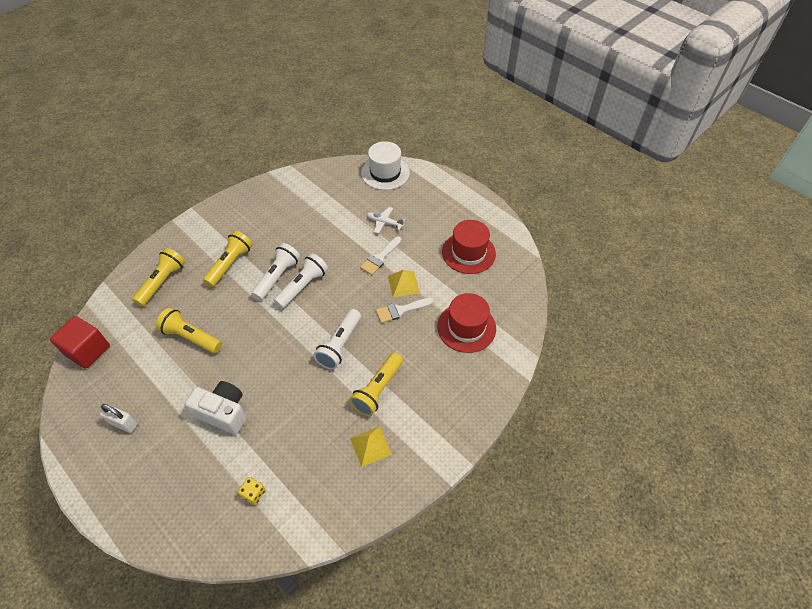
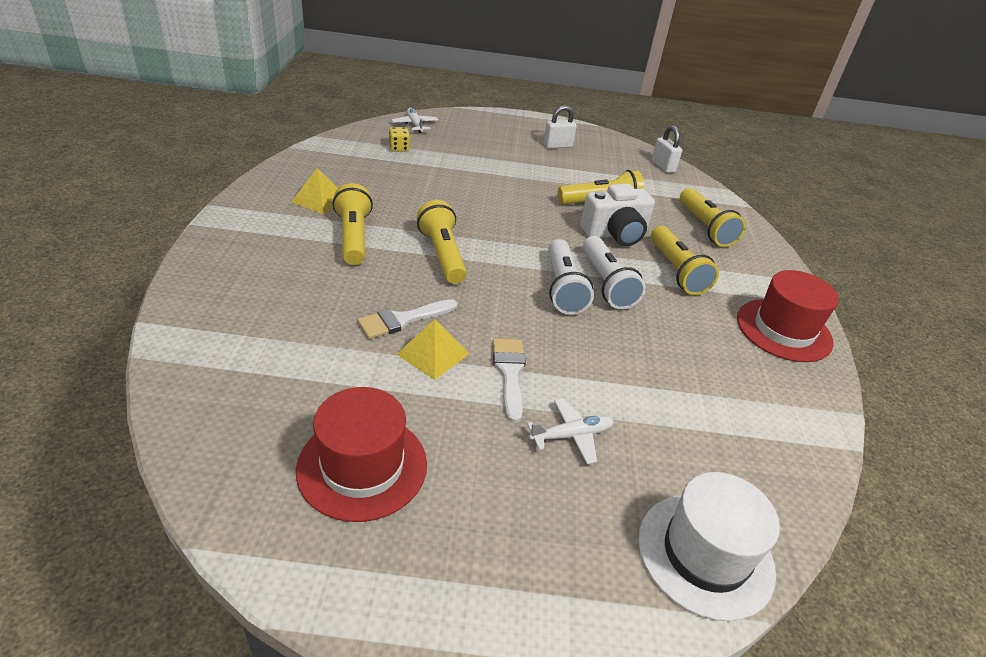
camera: 135 degrees right, 15 degrees down
(88, 350) = (663, 166): red cube -> white padlock
(200, 534) = (415, 125): none -> white plane
(223, 412) = (490, 174): white camera -> white camera (615, 234)
(339, 345) = (443, 255): white flashlight -> yellow flashlight
(401, 310) = (402, 320): white brush -> white brush turned 150 degrees counterclockwise
(466, 327) = (280, 342): red hat -> red hat (783, 330)

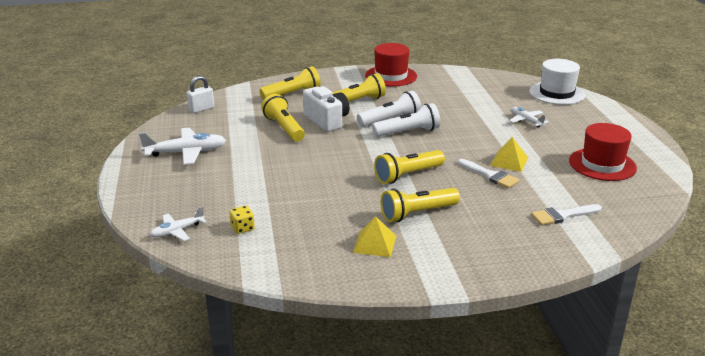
camera: 100 degrees left, 10 degrees down
(509, 373) = (500, 139): white brush -> white brush (562, 215)
(557, 146) = (186, 152): white padlock -> white plane

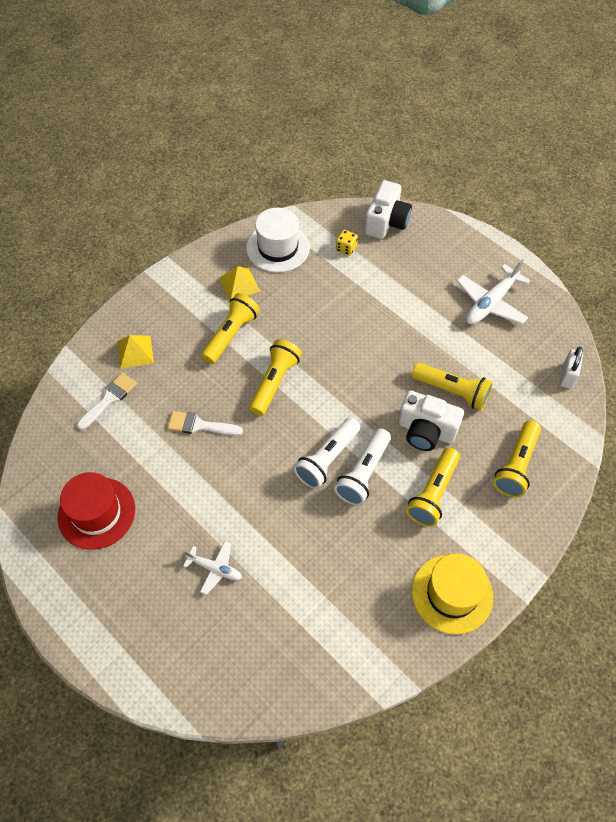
camera: 145 degrees right, 30 degrees up
(177, 231) = (386, 222): white plane -> white camera
(391, 76) = (452, 594): red hat -> yellow hat
(509, 161) = (193, 462): yellow pyramid -> yellow pyramid (135, 352)
(556, 93) = (209, 683): white hat -> white hat (278, 248)

